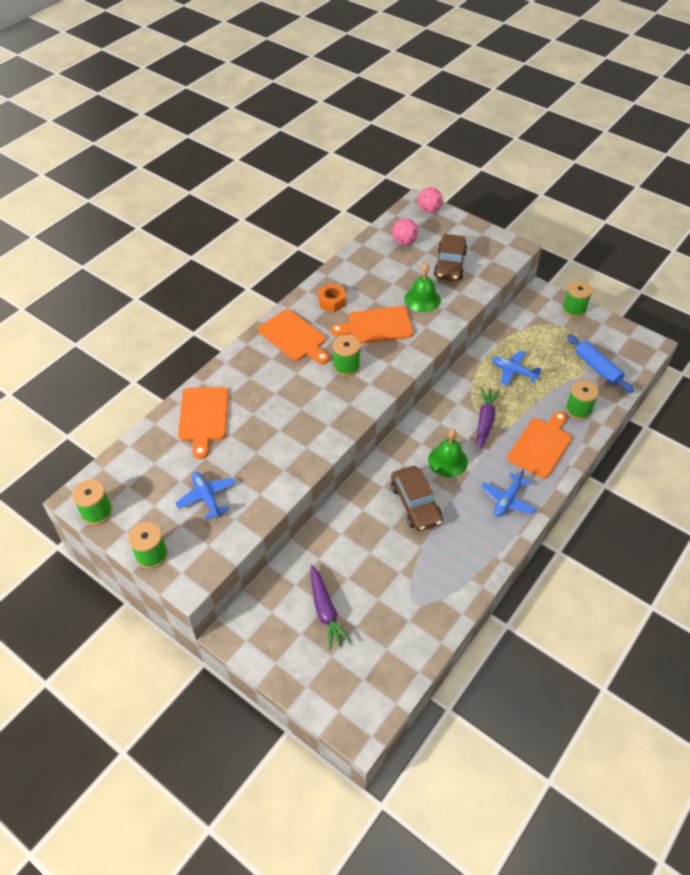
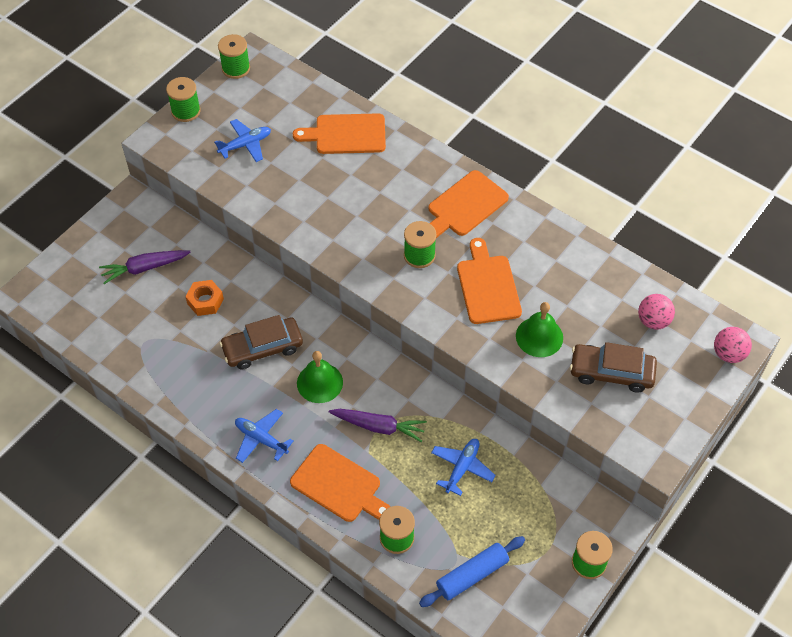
camera: 90 degrees right, 5 degrees up
(332, 302) = (528, 241): orange nut -> orange nut (205, 301)

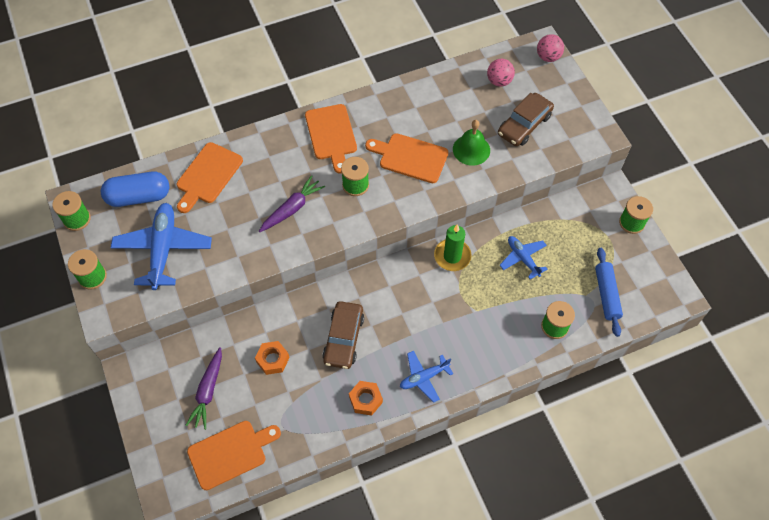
camera: 60 degrees left, 5 degrees up
(208, 399) = (365, 400): none -> orange nut
(245, 145) = (163, 249): blue plane -> blue plane, size x1.75
(288, 97) = (139, 197): none -> blue capsule
(319, 382) = (399, 314): green bell -> none
(339, 485) = (493, 343): orange cutting board -> orange cutting board (230, 453)
(379, 427) = (460, 293): purple carrot -> purple carrot (292, 208)
(419, 398) = (452, 256): none -> green candle

